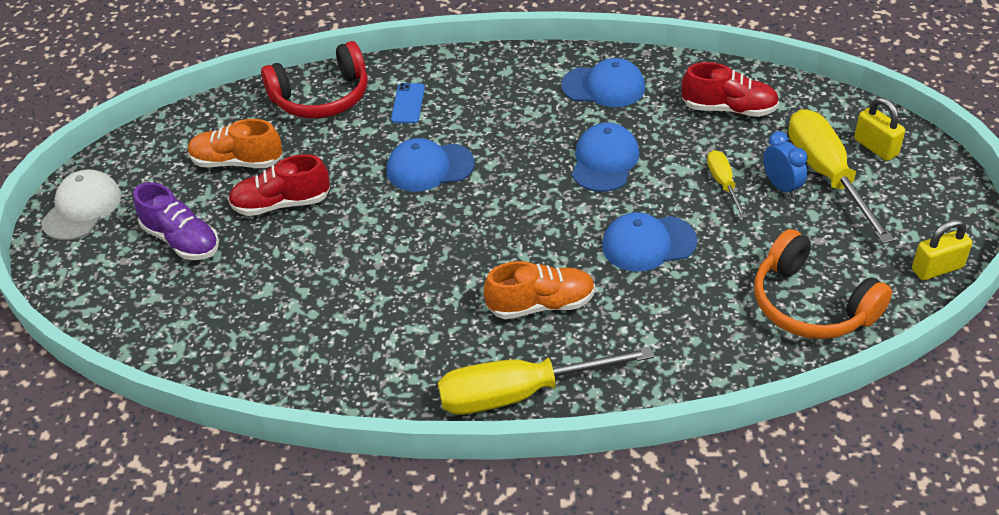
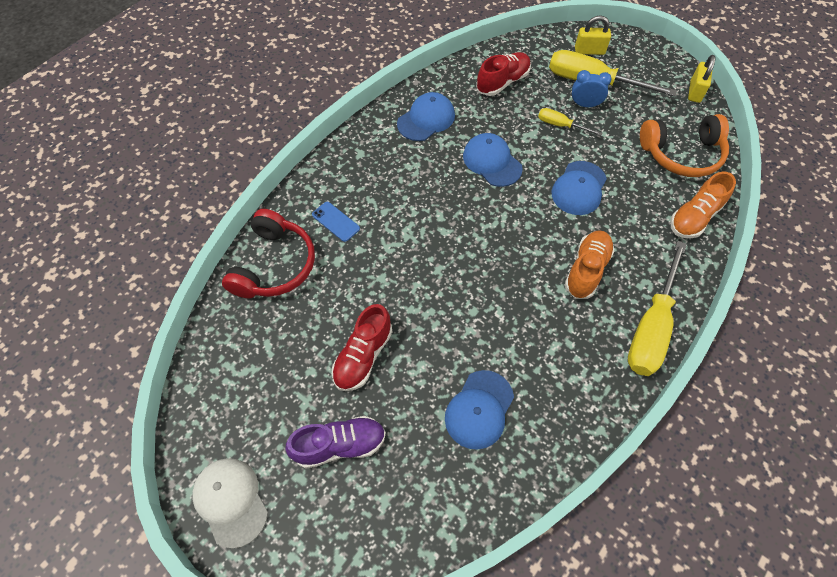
camera: 55 degrees left, 15 degrees up
(237, 162) = (289, 358): orange shoe -> orange shoe (694, 217)
(429, 167) = (411, 249): blue cap -> blue cap (479, 409)

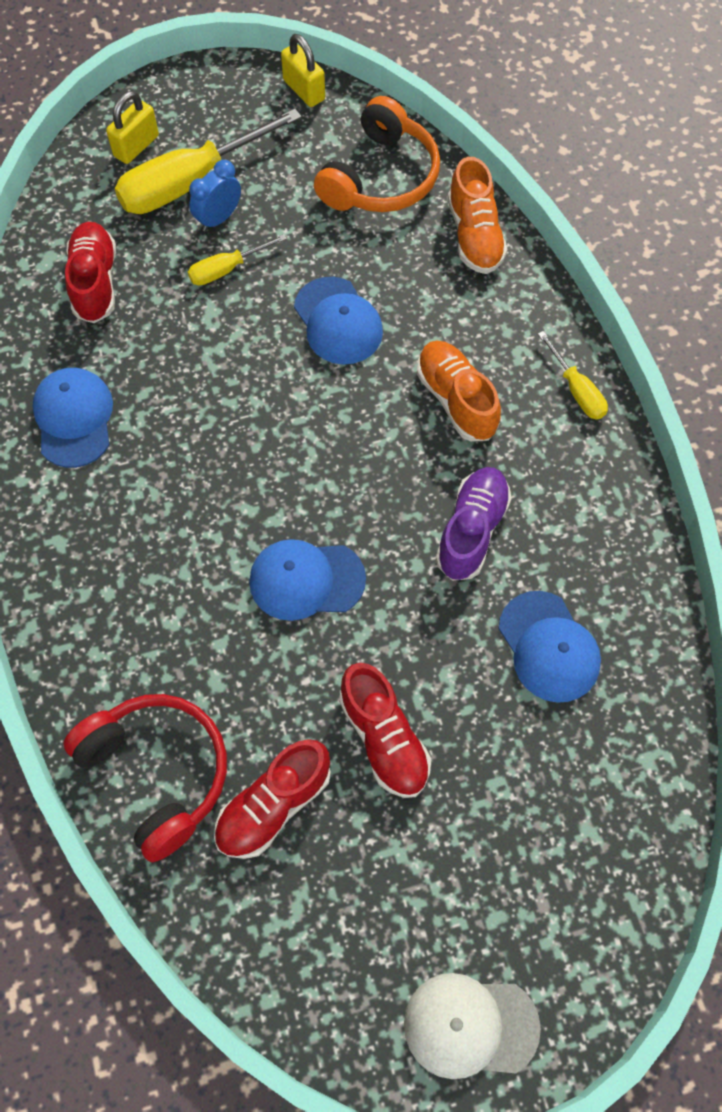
camera: 55 degrees left, 5 degrees up
(291, 326) = (274, 805): none -> red shoe
(335, 221) = (150, 647): blue phone -> none
(339, 445) = (485, 842): purple shoe -> purple shoe (472, 531)
(492, 162) = (215, 388): blue cap -> blue cap (306, 580)
(651, 327) = (576, 390): yellow screwdriver -> yellow screwdriver, size x0.50

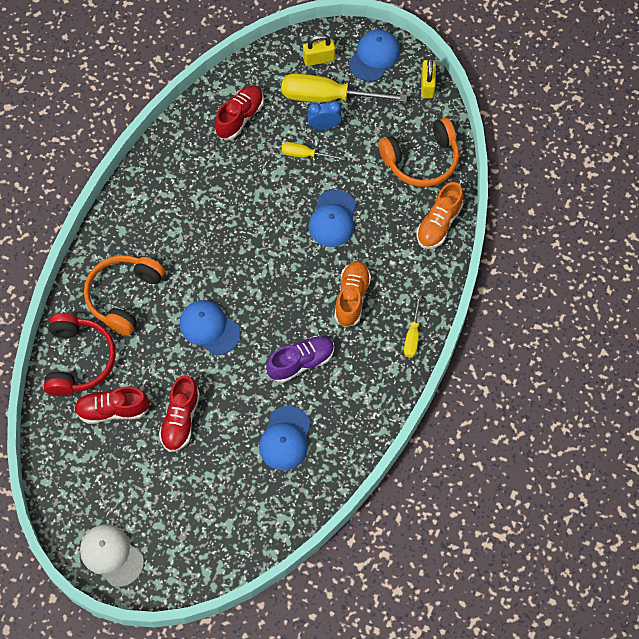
camera: 40 degrees right, 0 degrees up
(74, 418) = (175, 178): blue cap -> blue cap (374, 56)
(144, 630) = (124, 296): none -> orange headphones

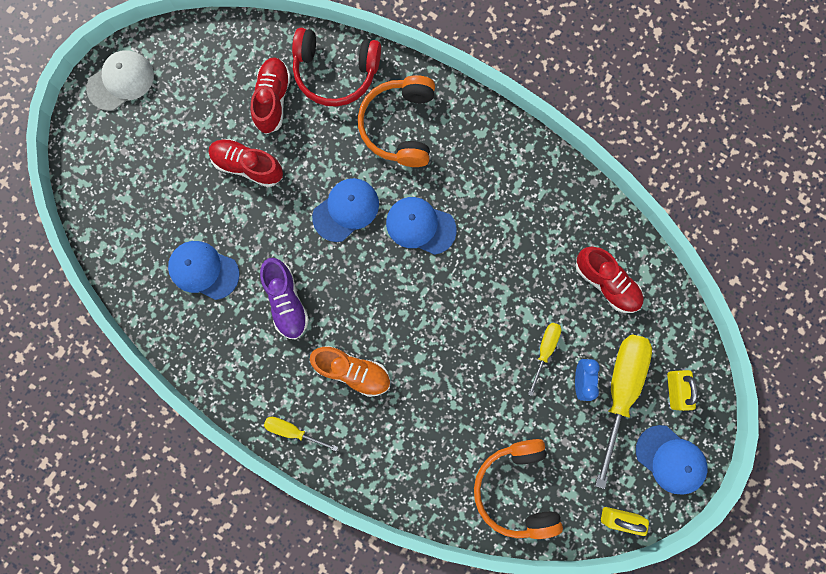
camera: 100 degrees right, 15 degrees up
(124, 296) = (400, 126): orange headphones -> orange headphones turned 120 degrees counterclockwise
(333, 219) = (455, 368): blue cap -> blue cap (420, 226)
(439, 224) = (428, 492): orange shoe -> none

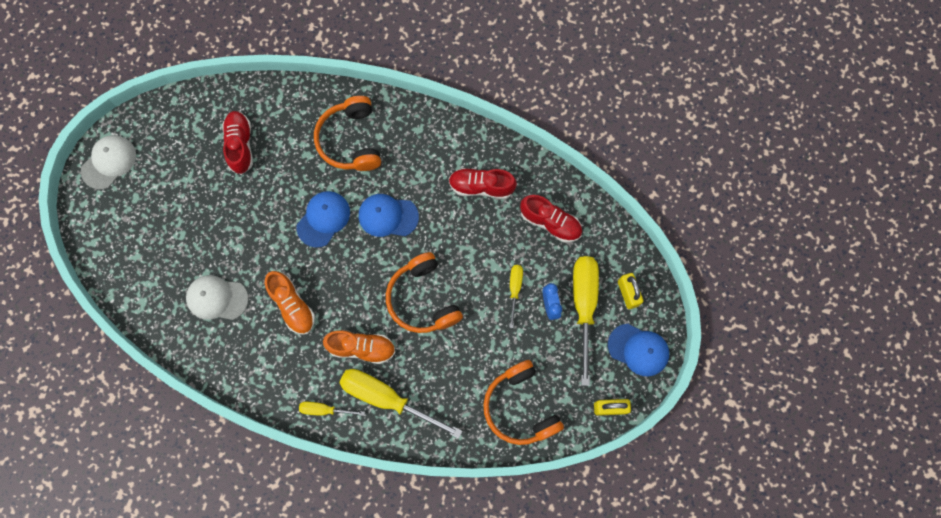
camera: 15 degrees left, 5 degrees down
(204, 270) = (217, 298): blue cap -> white cap
(248, 166) = (233, 204): red shoe -> red shoe (481, 187)
(286, 301) = (292, 305): purple shoe -> orange shoe
(335, 72) = (287, 110): red headphones -> none
(366, 437) = (387, 398): none -> yellow screwdriver
(436, 333) = (423, 299): none -> orange headphones

